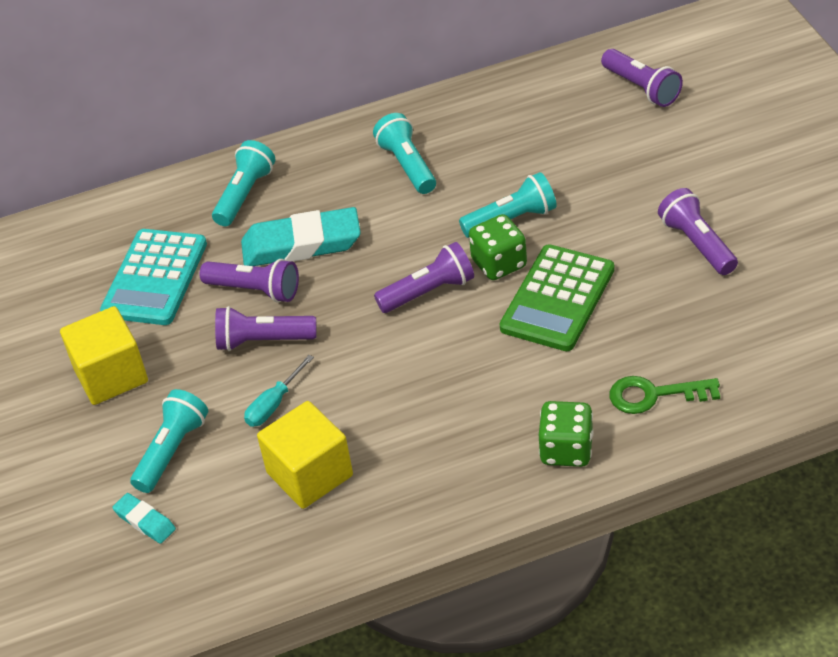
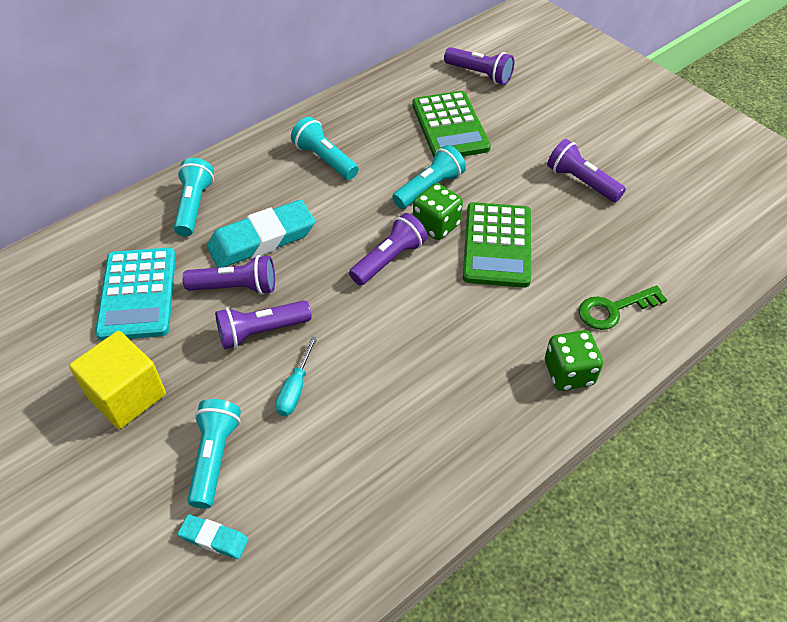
camera: 25 degrees left, 5 degrees up
(310, 474) = (356, 449): yellow cube -> none
(572, 149) = (450, 126): none -> green calculator

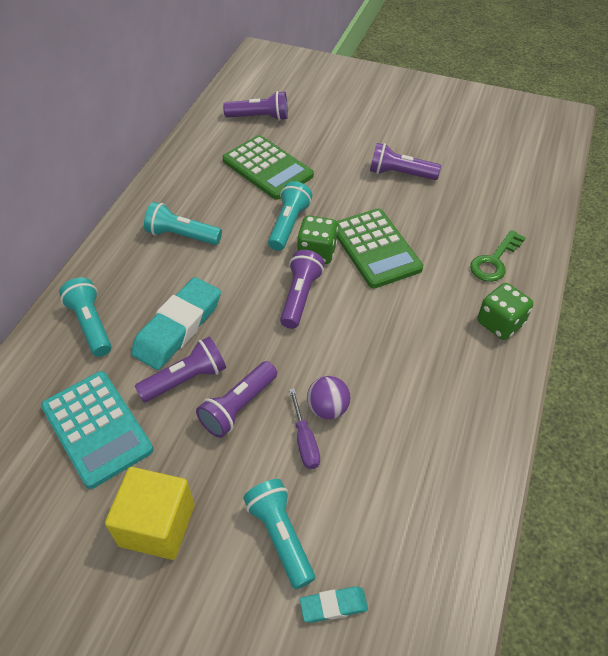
camera: 30 degrees left, 0 degrees up
(295, 389) = (304, 441): turquoise screwdriver -> purple screwdriver
(337, 371) = (328, 408): none -> purple ball

